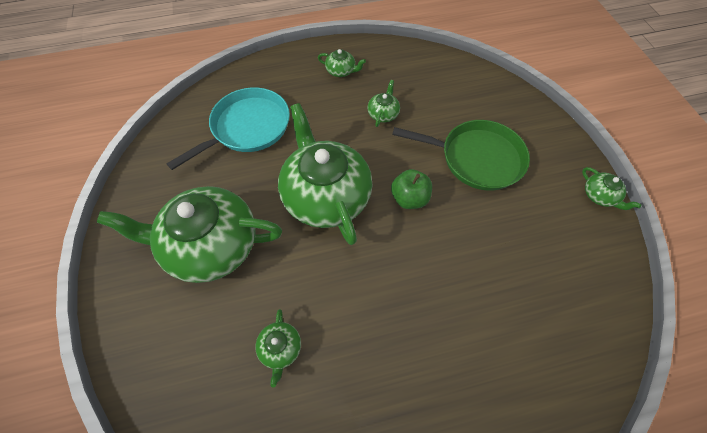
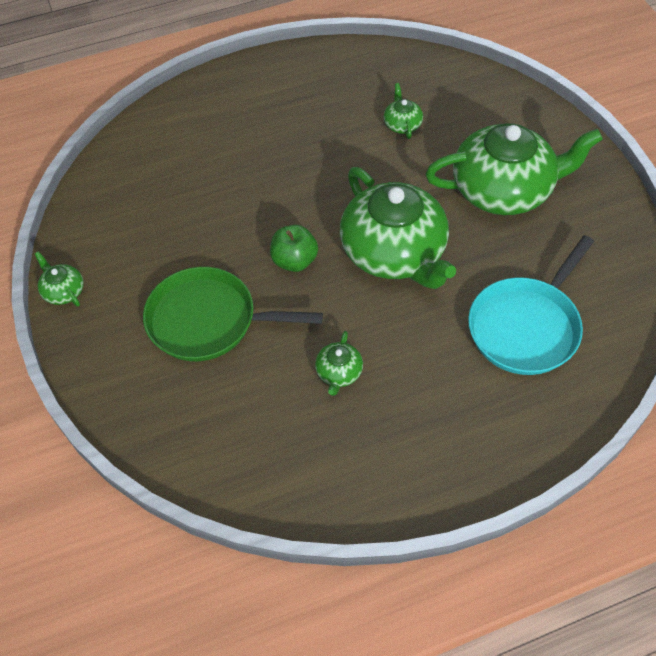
camera: 175 degrees right, 5 degrees down
(341, 71) = (418, 446): green teapot -> none

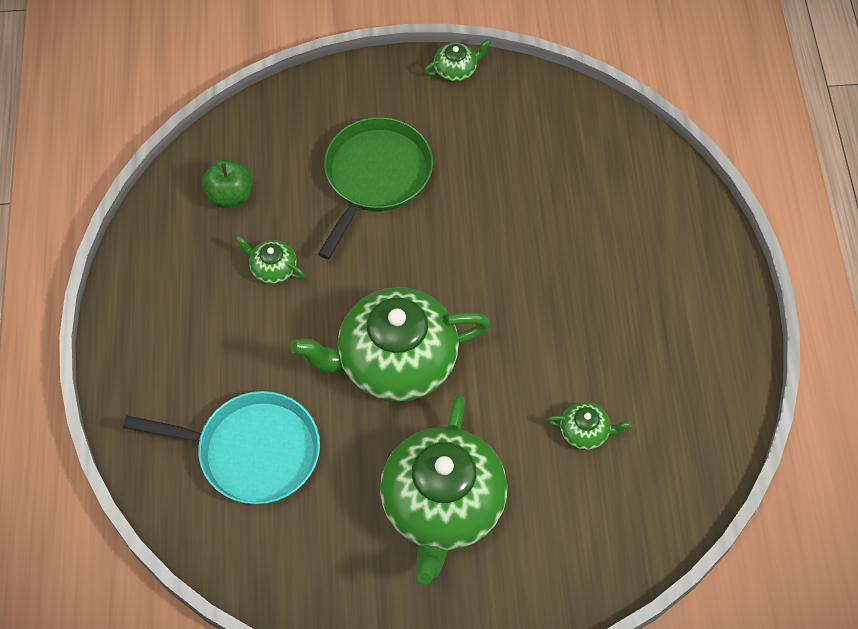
camera: 105 degrees right, 5 degrees up
(294, 261) = (419, 265): green apple -> green apple (230, 195)
(526, 327) = (253, 451): turquoise pan -> turquoise pan turned 135 degrees clockwise

